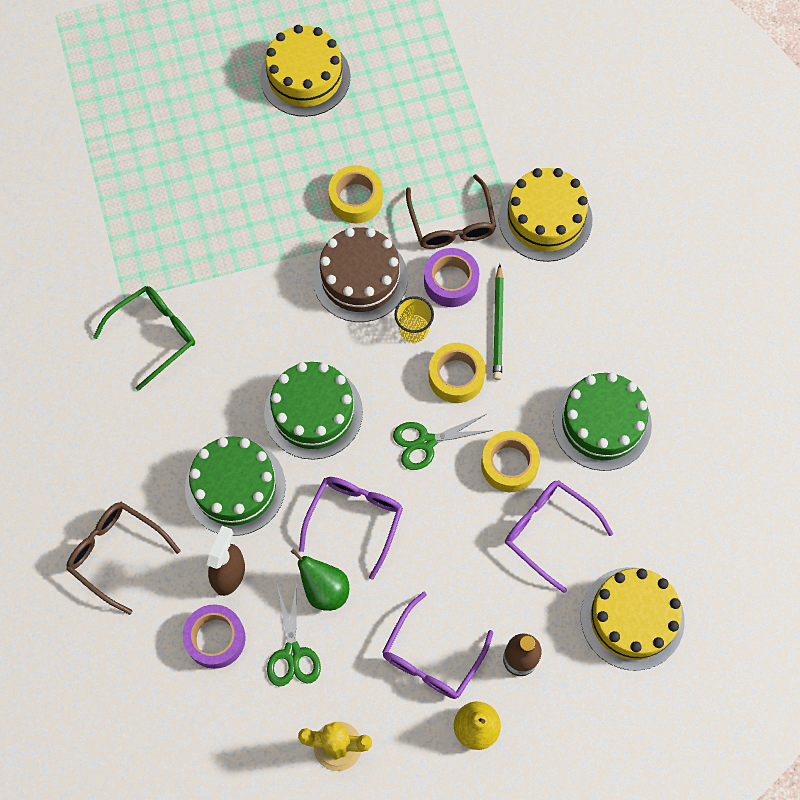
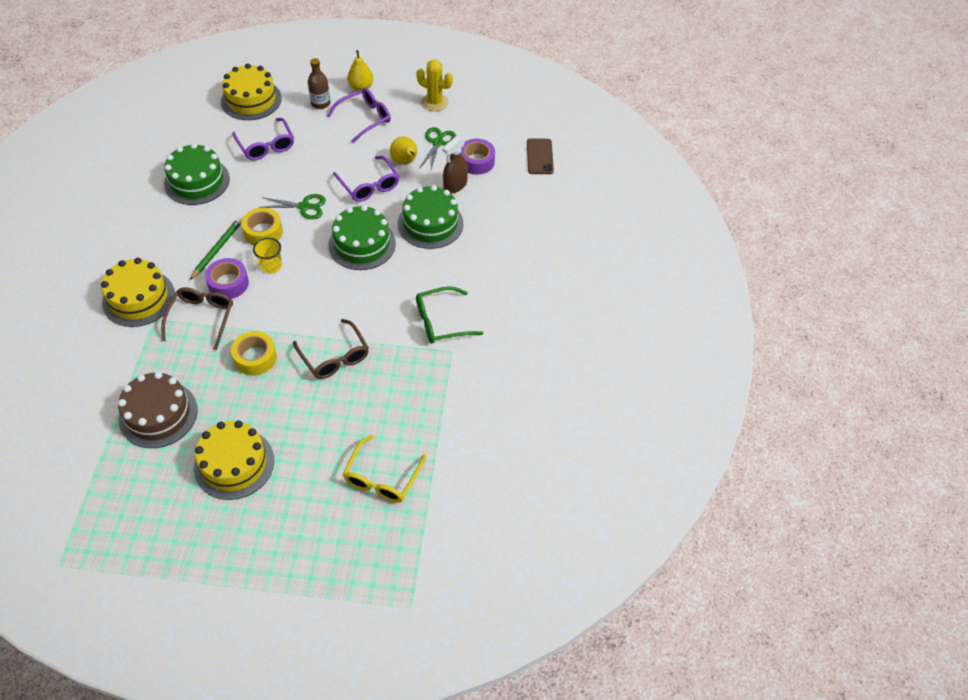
camera: 160 degrees left, 15 degrees down
(116, 553) = (516, 216): brown glasses -> brown glasses (334, 357)
(119, 693) = (540, 156): none -> brown phone
(139, 120) = (382, 478): none -> yellow glasses
(324, 589) = (405, 162): green pear -> yellow pear
(355, 519) = (369, 186): purple glasses -> purple glasses turned 75 degrees counterclockwise
(360, 278) = (285, 307): brown cake -> brown cake (158, 414)
(509, 465) = (264, 180): yellow tape -> none

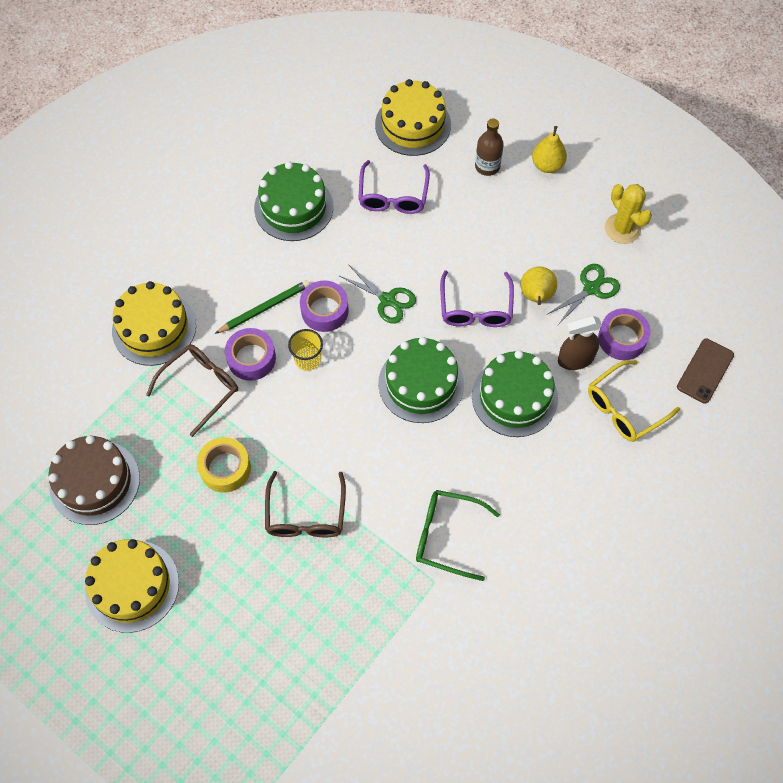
camera: 35 degrees right, 10 degrees up
(263, 232) = (324, 310): yellow tape -> purple tape
(365, 118) = (526, 212): purple glasses -> none
(382, 478) = (265, 696): yellow glasses -> yellow glasses (624, 408)

